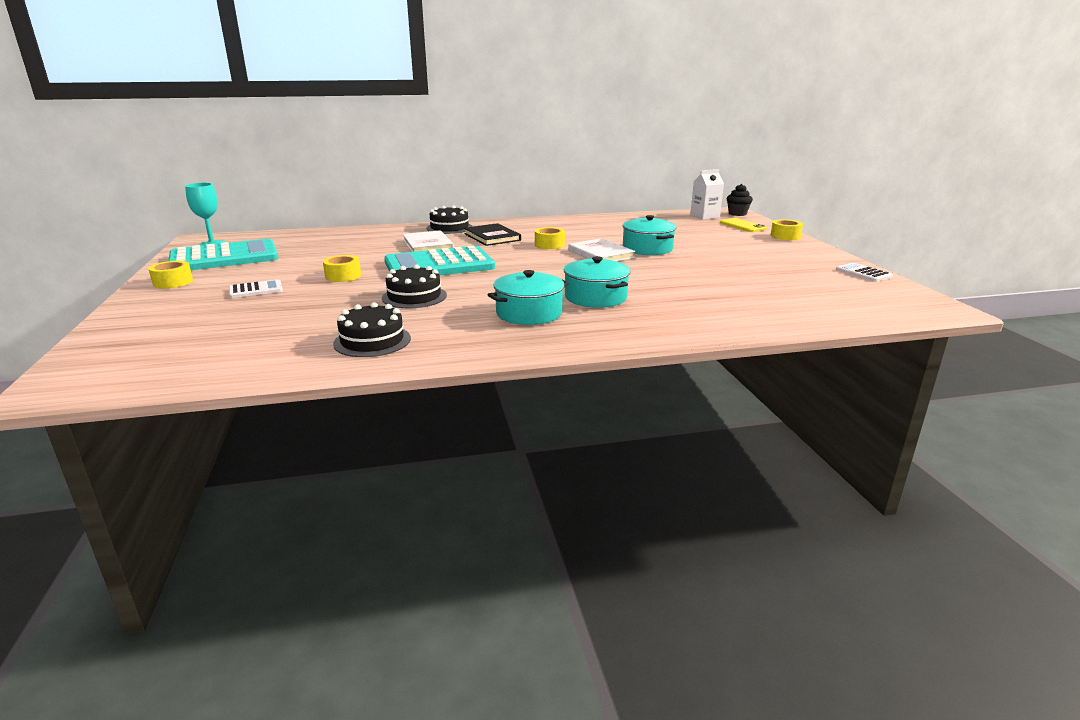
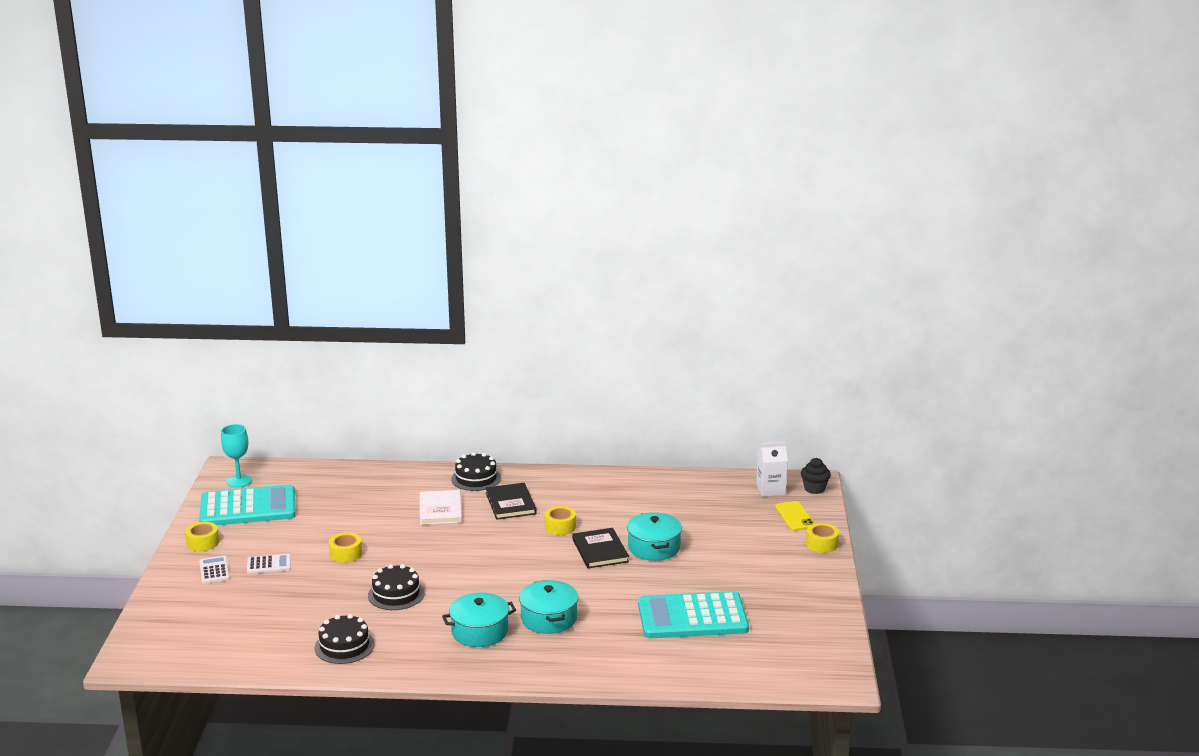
camera: 15 degrees right, 0 degrees up
(439, 265) = (436, 548): turquoise calculator -> turquoise calculator (692, 617)
(601, 254) = (600, 550): white book -> black book
(863, 273) = (831, 620): white calculator -> white calculator (214, 570)

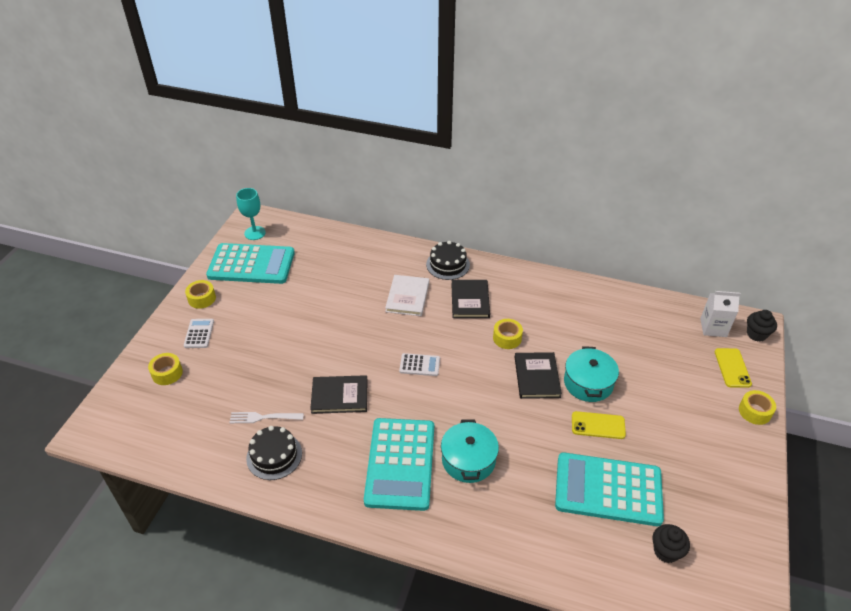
camera: 15 degrees right, 20 degrees up
(269, 564) = (245, 336): white calculator -> white calculator (419, 365)
(319, 621) = (263, 417): none -> white fork
(346, 554) = (312, 335): yellow tape -> yellow tape (167, 373)
(396, 594) = (339, 396): black cake -> black book
(480, 631) = (400, 463): turquoise pot -> turquoise calculator
(671, 576) = (598, 425): none -> yellow phone
(756, 647) = (666, 551): none -> black cupcake

